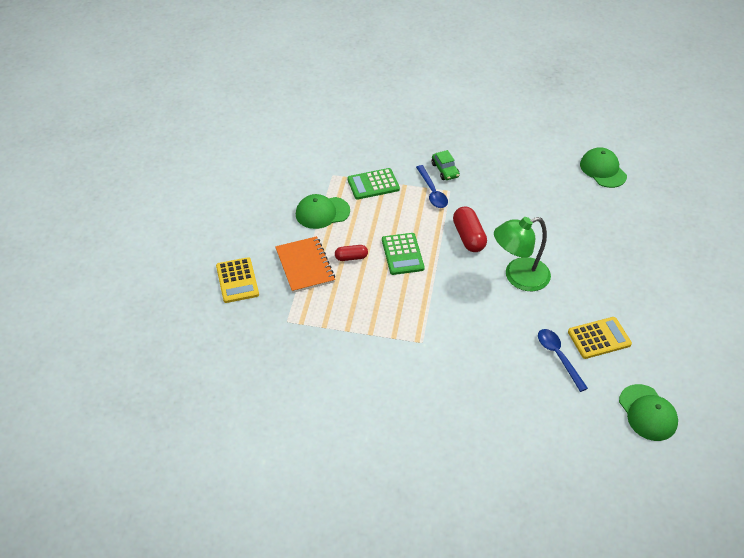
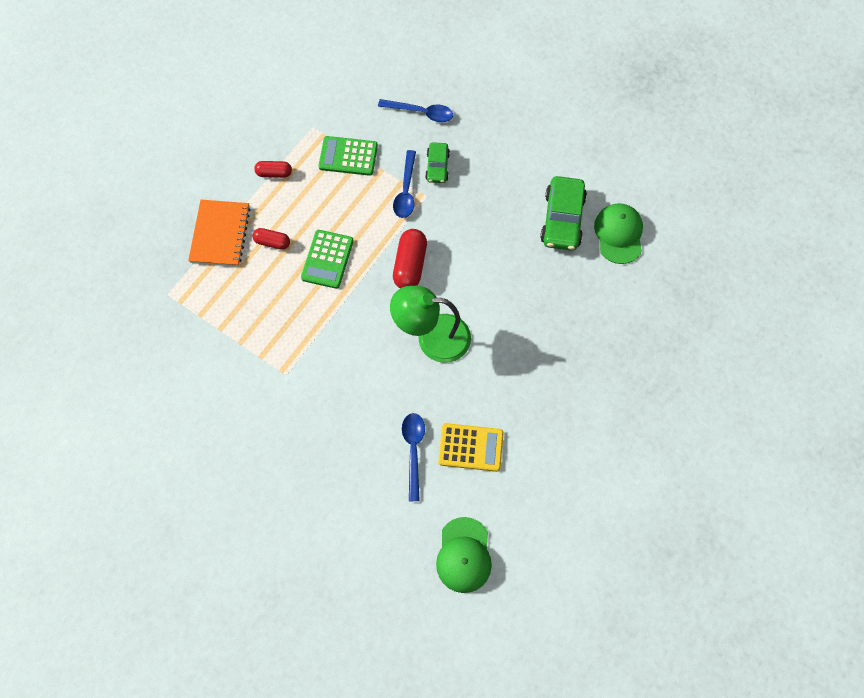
camera: 25 degrees right, 20 degrees up
(237, 280) = (145, 225): yellow calculator -> none
(322, 212) = (274, 173): green cap -> red capsule
(409, 142) = (421, 113): none -> blue spoon
(557, 174) = (562, 219): none -> green car

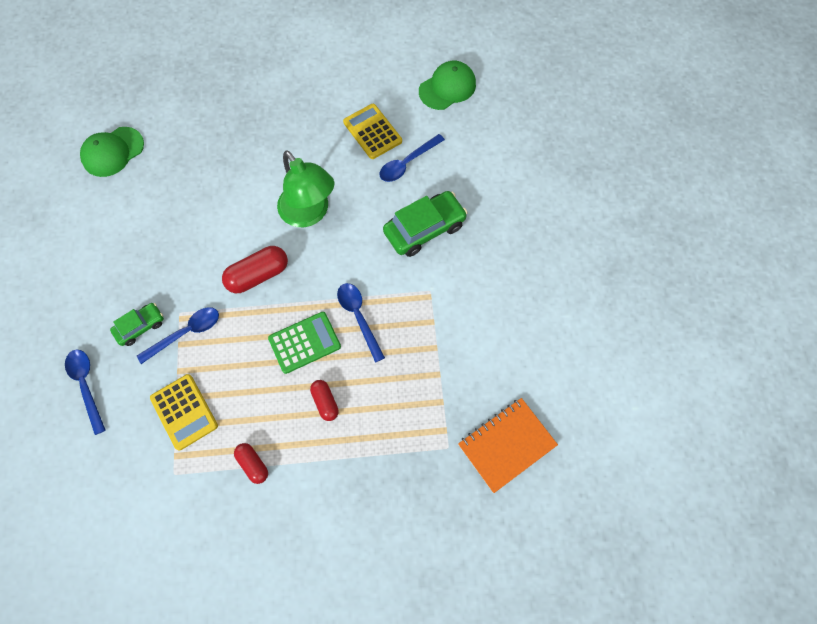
camera: 130 degrees left, 0 degrees up
(220, 234) = (354, 455): orange notebook -> orange notebook (506, 445)
(312, 308) = (359, 317): none -> blue spoon
(348, 156) = (184, 412): green calculator -> yellow calculator
(562, 219) = (127, 197): green car -> green car (424, 229)

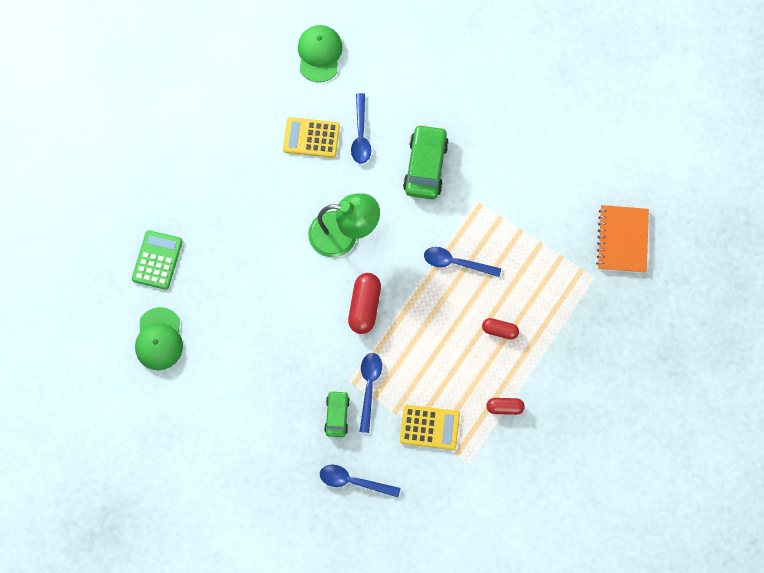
camera: 50 degrees left, 5 degrees up
(304, 342) = (445, 312): green calculator -> green calculator (157, 260)

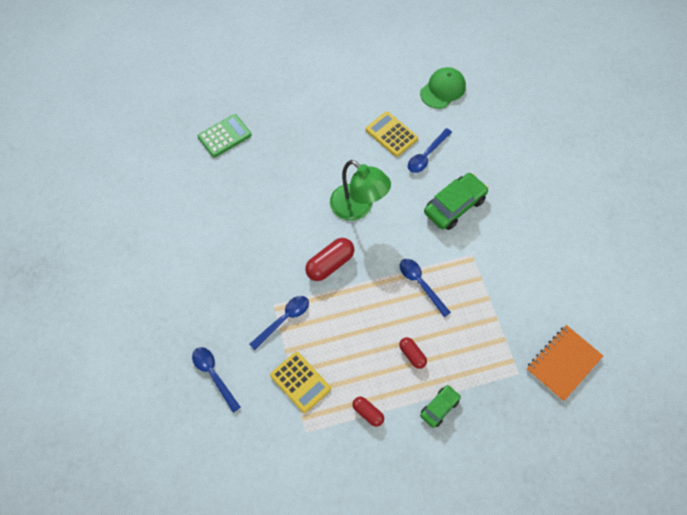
camera: 40 degrees right, 10 degrees down
(159, 339) = (179, 183): green cap -> none
(337, 415) = (244, 321): green car -> green car (439, 407)

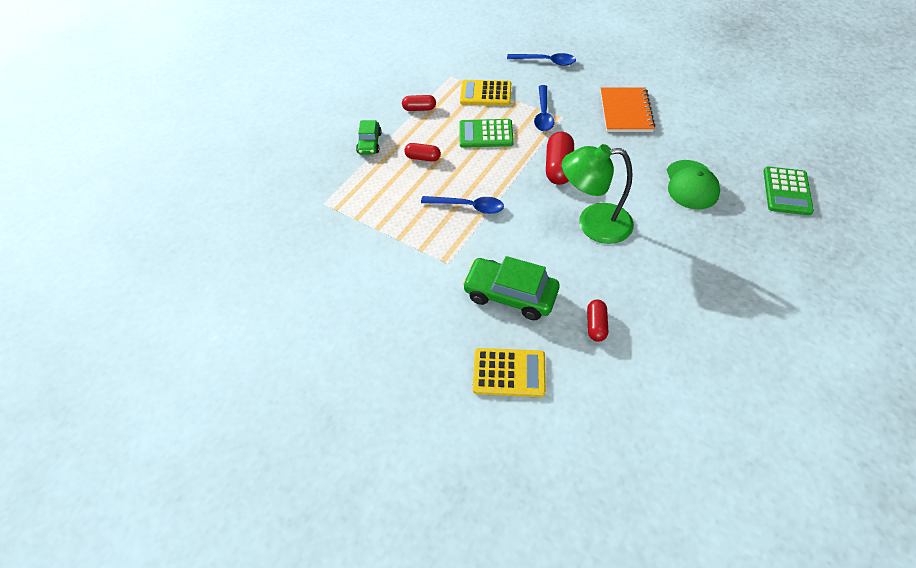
camera: 140 degrees right, 10 degrees down
(345, 338) = (486, 134): none -> green calculator
(391, 134) = (657, 318): yellow calculator -> yellow calculator (509, 373)
(426, 155) = (596, 325): blue spoon -> red capsule
(443, 89) = (678, 429): green cap -> green cap (691, 185)
(454, 206) = (510, 295): green car -> green car turned 105 degrees clockwise
(563, 363) = (287, 236): orange notebook -> orange notebook (625, 111)

